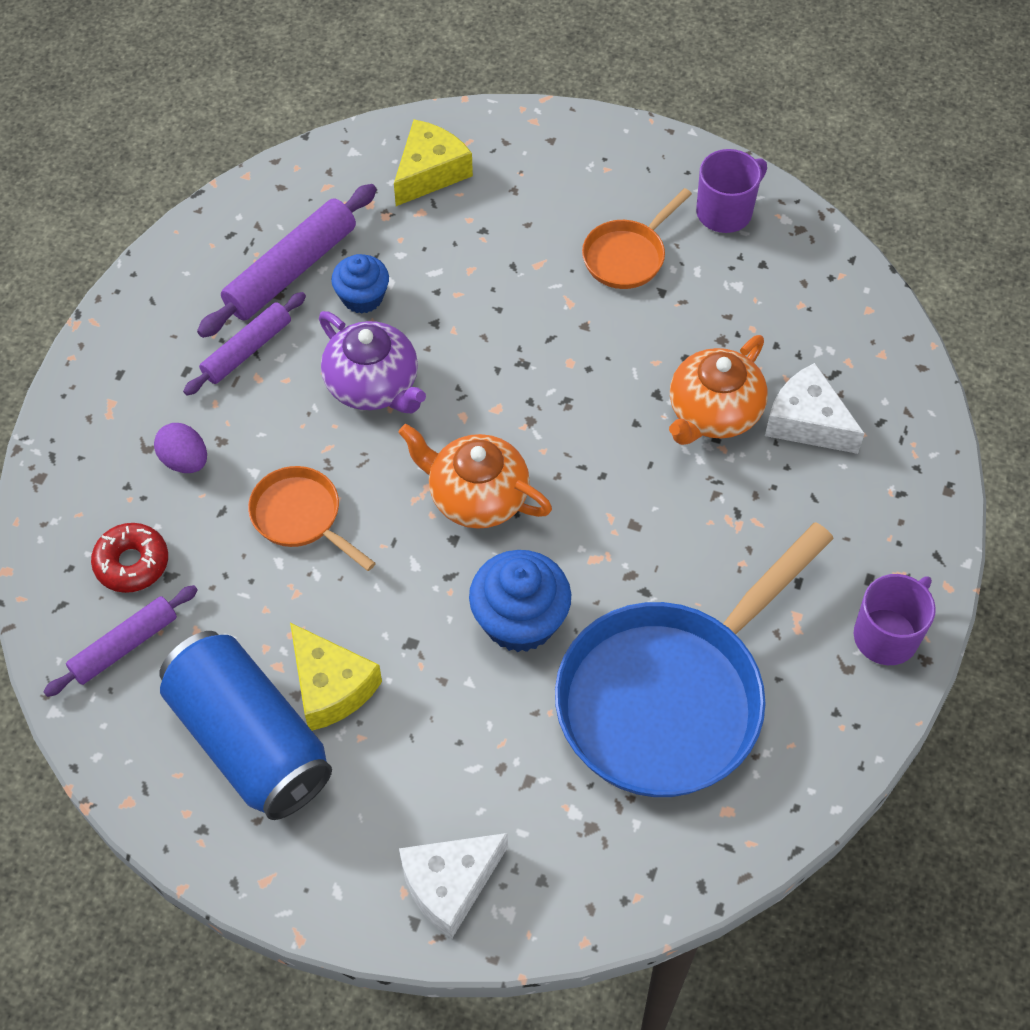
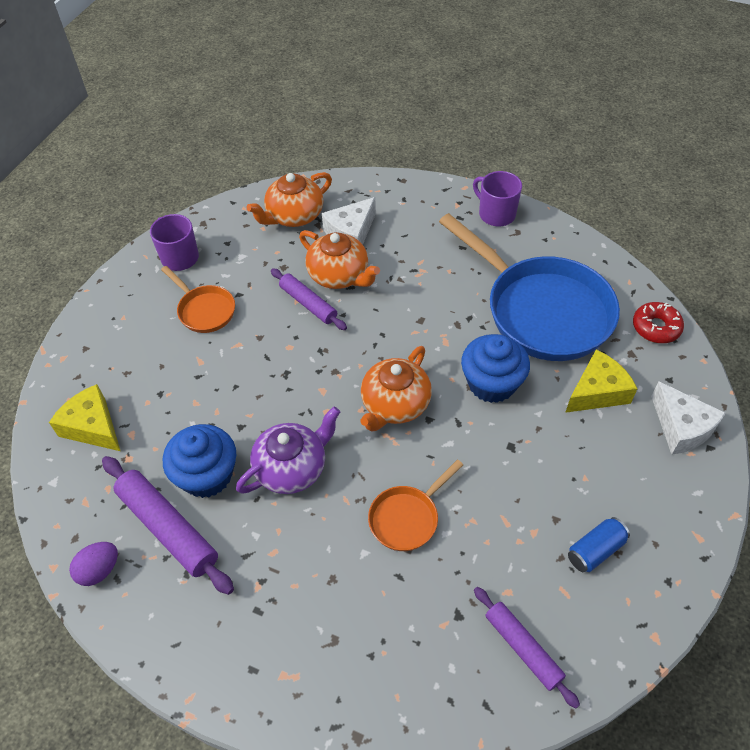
camera: 85 degrees left, 5 degrees down
(132, 563) = (446, 646): red donut -> red donut (656, 327)
(185, 461) = (349, 607): purple egg -> purple egg (99, 570)
(247, 350) = (244, 561): purple rolling pin -> purple rolling pin (308, 304)
(249, 740) = (595, 550): blue can -> blue can, size x0.44
(330, 687) = (548, 497): yellow cheese -> yellow cheese (597, 392)
(362, 297) = (207, 475): blue cupcake -> blue cupcake, size x1.57
(833, 342) = (294, 216): none -> orange teapot

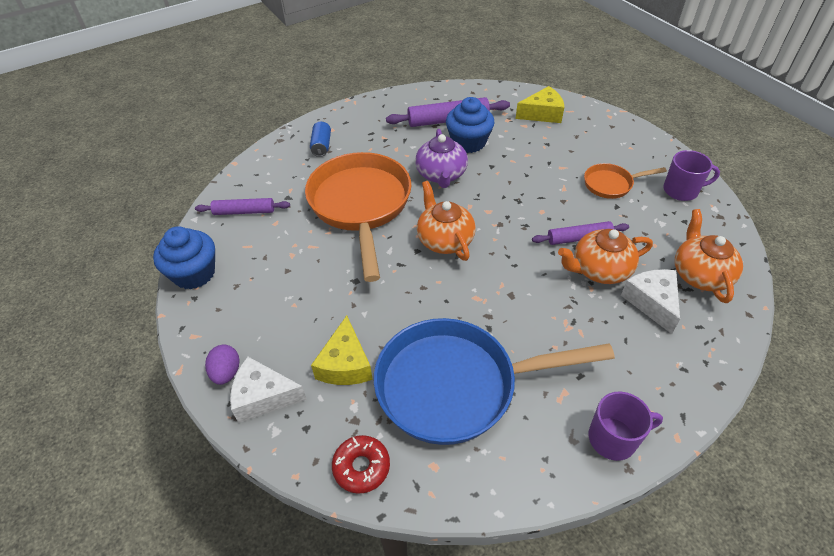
camera: 125 degrees right, 5 degrees down
(99, 570) = (446, 95): purple egg -> purple egg (226, 372)
(407, 518) = (361, 205): orange pan -> orange pan, size x2.15
(491, 383) = (414, 302): blue cupcake -> blue cupcake (194, 273)
(595, 550) = (249, 276): blue can -> blue can (321, 146)

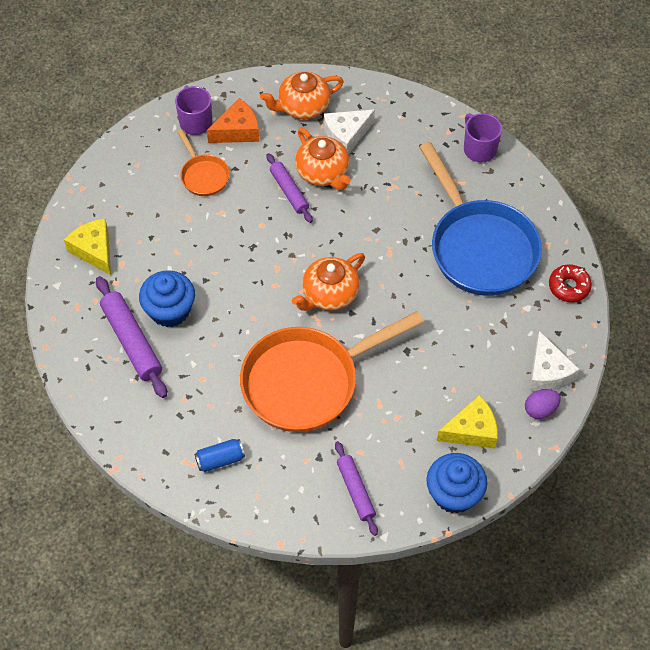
camera: 110 degrees left, 10 degrees up
(345, 364) = (494, 327): yellow cheese -> yellow cheese (471, 430)
(441, 175) = (234, 322): purple teapot -> none
(667, 217) = (237, 131): none -> orange cheese

